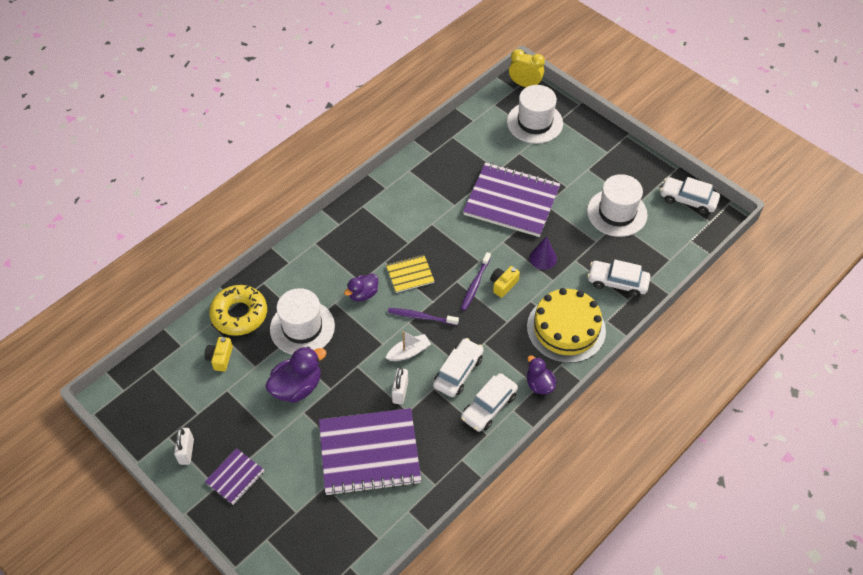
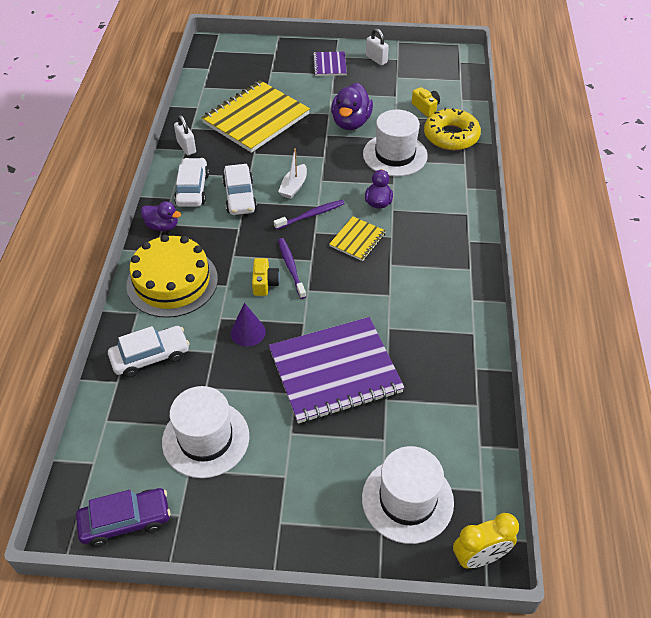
camera: 140 degrees right, 5 degrees down
(369, 453) = (256, 118): purple notebook -> yellow notebook
(400, 392) = (272, 160): white padlock -> white padlock (186, 147)
(688, 200) = (126, 521): white car -> purple car

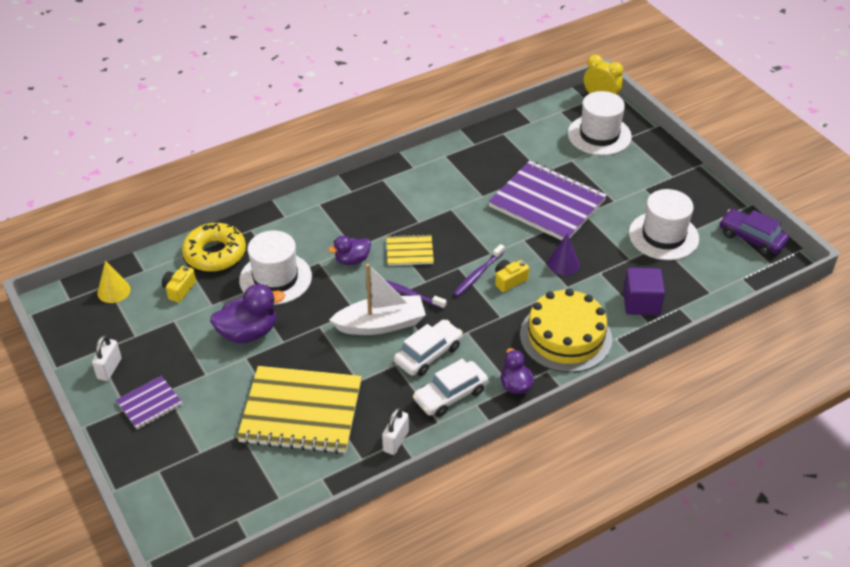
camera: 125 degrees left, 5 degrees down
(150, 356) = (641, 303): white car -> purple cube
(294, 187) = (381, 324): white boat -> white boat, size x1.75
(451, 80) = (114, 291): none -> yellow cone

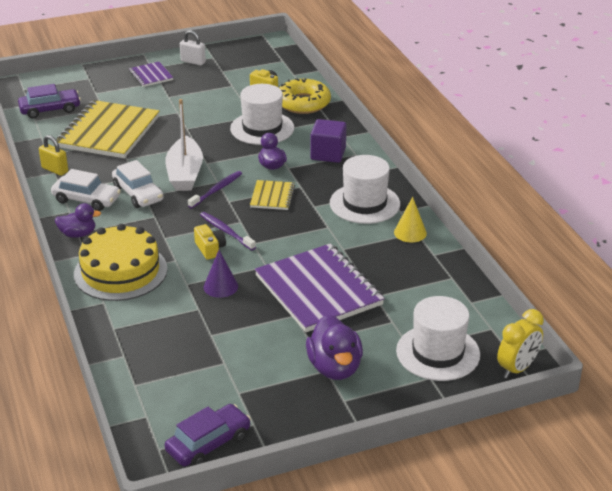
camera: 100 degrees right, 10 degrees down
(114, 291) = (274, 63): yellow cone -> yellow cone (410, 232)
(248, 333) = (204, 114): purple duck -> purple duck (335, 368)
(250, 489) = (50, 109): none -> purple car
(396, 441) = (55, 170): white padlock -> yellow padlock
(450, 395) = (86, 200): white car -> white car turned 135 degrees clockwise
(547, 204) = (318, 290): purple notebook -> purple notebook turned 75 degrees counterclockwise
(641, 303) = (142, 329): purple cube -> purple cube (328, 154)
(663, 236) = (238, 368): white hat -> white hat (364, 203)

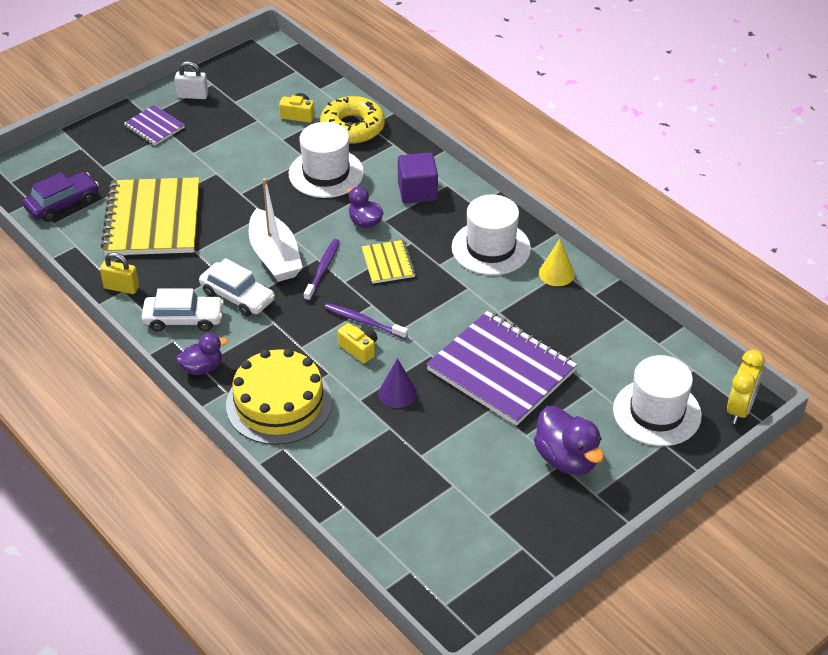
camera: 20 degrees left, 10 degrees up
(208, 444) = (491, 583): purple car -> none

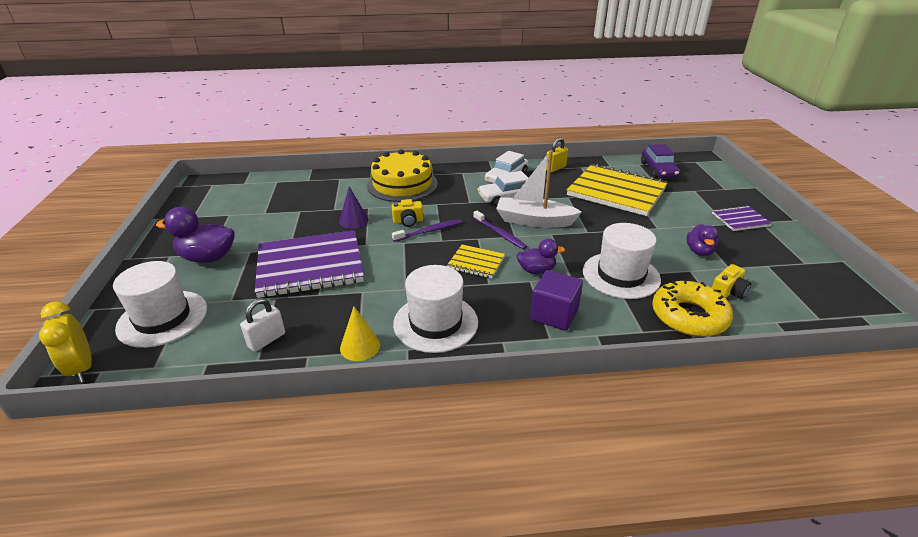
camera: 125 degrees right, 10 degrees down
(192, 95) = (786, 248): white padlock -> white padlock (267, 340)
(202, 368) = (459, 172): purple duck -> purple duck (699, 251)

